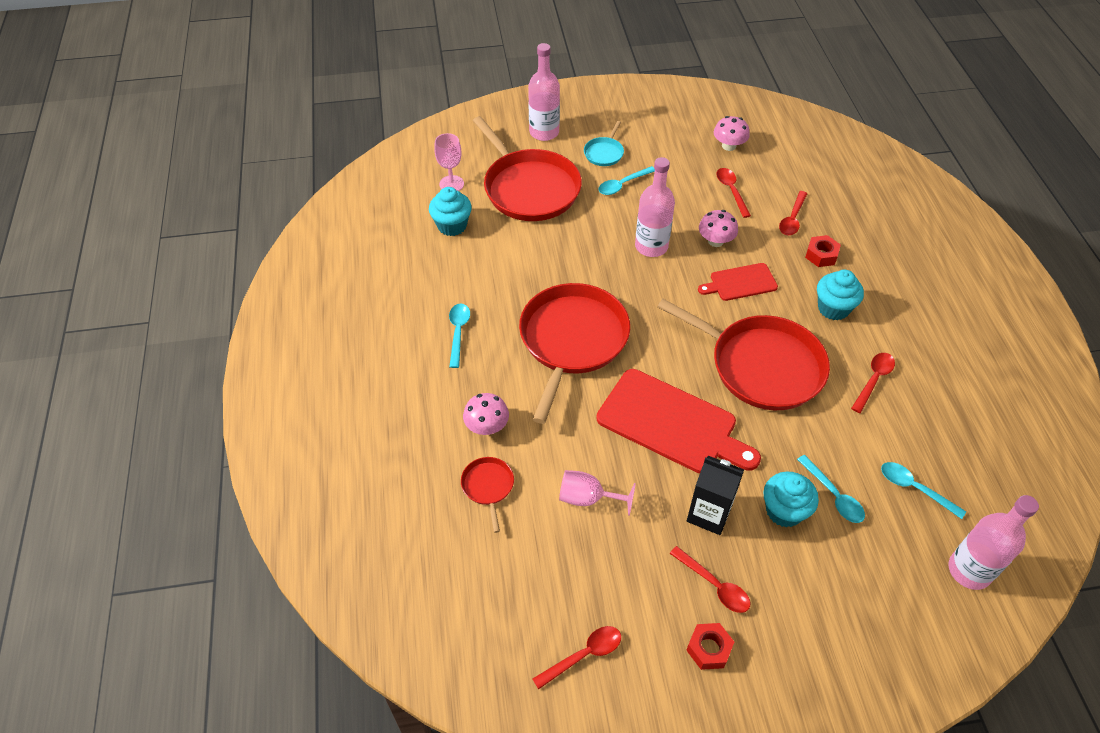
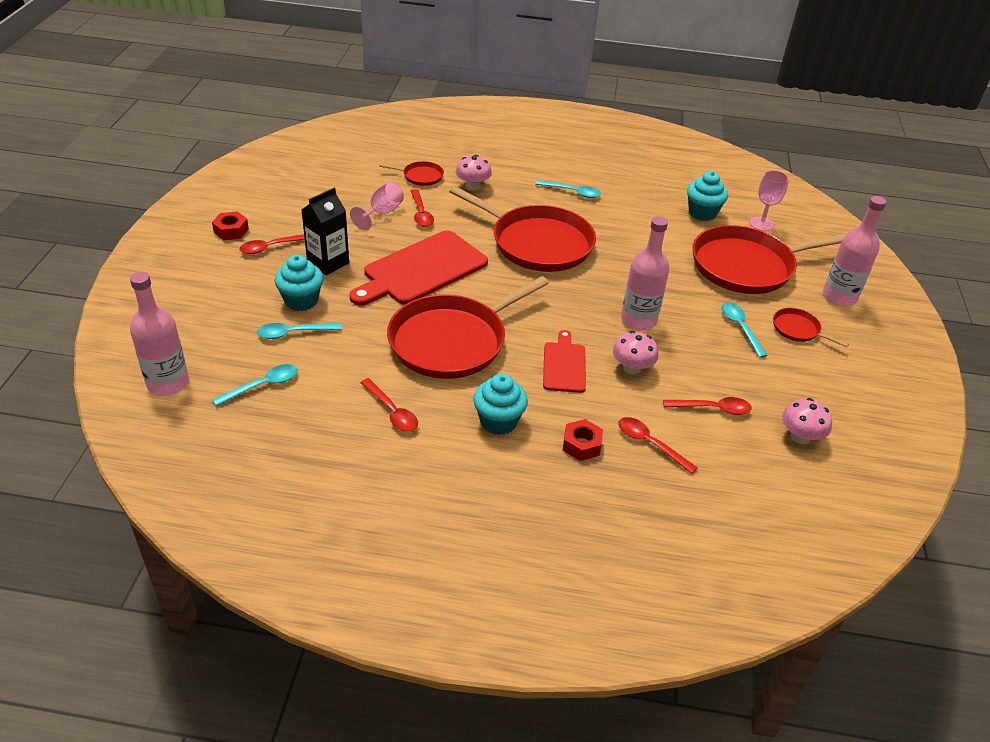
camera: 105 degrees right, 10 degrees down
(584, 655) = (271, 184): red spoon -> red spoon (421, 213)
(604, 153) = (798, 329): turquoise pan -> red pan

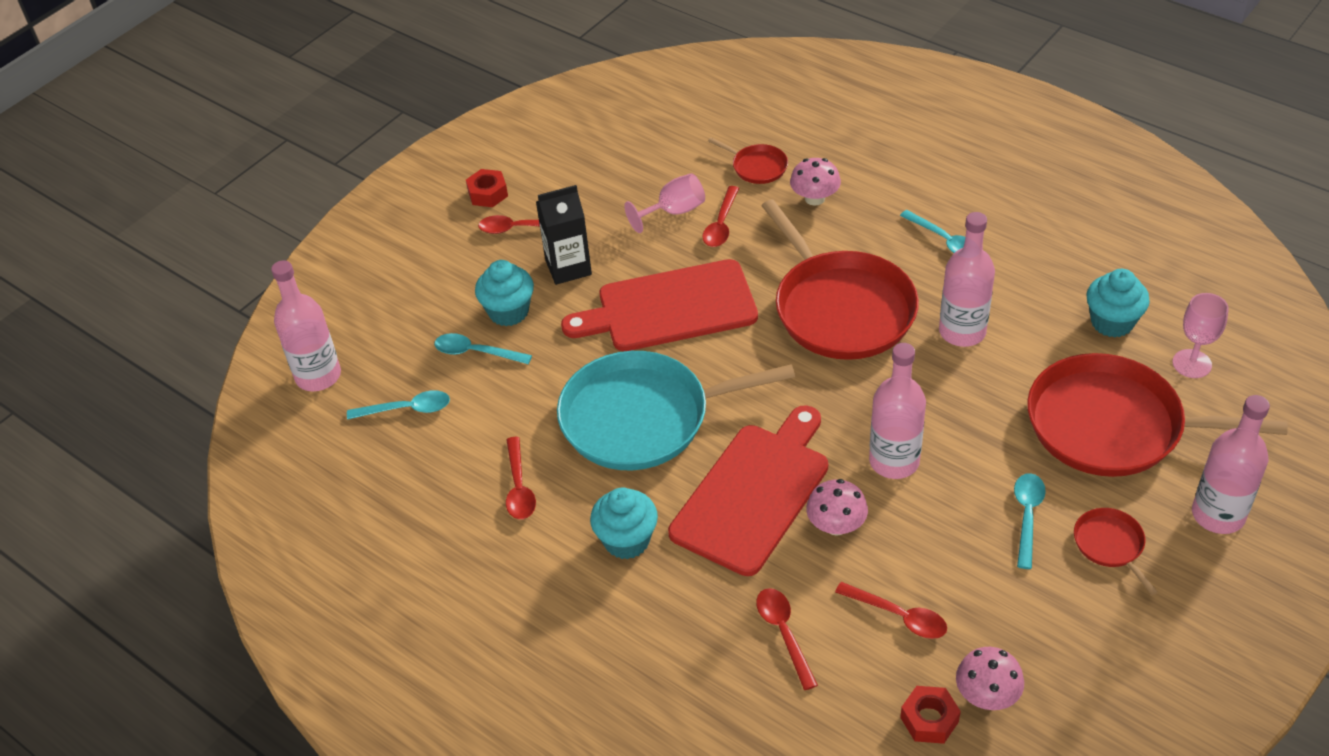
camera: 35 degrees right, 5 degrees up
(452, 341) = (643, 418): red pan -> turquoise pan
(564, 365) = (754, 493): red cutting board -> red cutting board, size x1.85
(581, 445) = (701, 604): red nut -> red nut (929, 719)
(622, 238) = (962, 331): none -> pink bottle

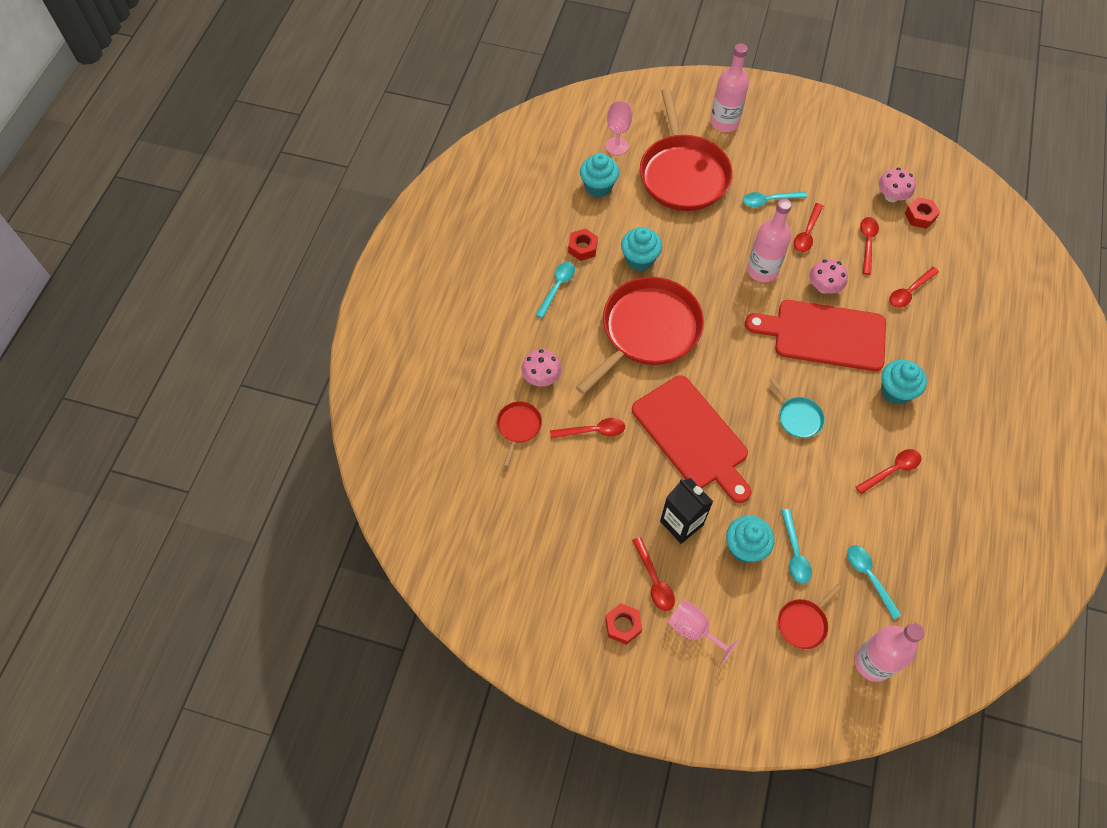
camera: 115 degrees left, 15 degrees up
(643, 418) = (798, 417): turquoise pan -> turquoise pan, size x0.43
(673, 212) = (591, 469): pink goblet -> pink goblet (694, 630)
(944, 542) = (807, 233): none -> red spoon
(962, 331) = (639, 259): pink bottle -> turquoise cupcake
(1002, 279) = (582, 248): none -> red nut
(1110, 545) = (769, 162): red pan -> red pan (803, 623)

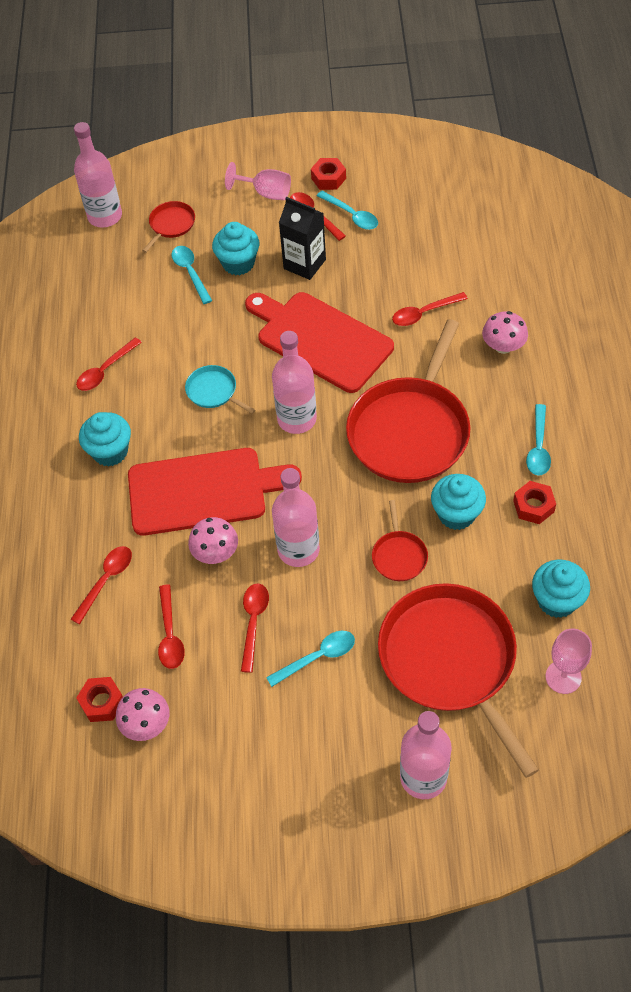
camera: 165 degrees right, 5 degrees down
(518, 427) = (501, 294): red pan -> red pan (399, 555)
(734, 370) = (297, 419): none -> pink bottle
(869, 577) = (117, 275): turquoise spoon -> turquoise spoon (352, 215)

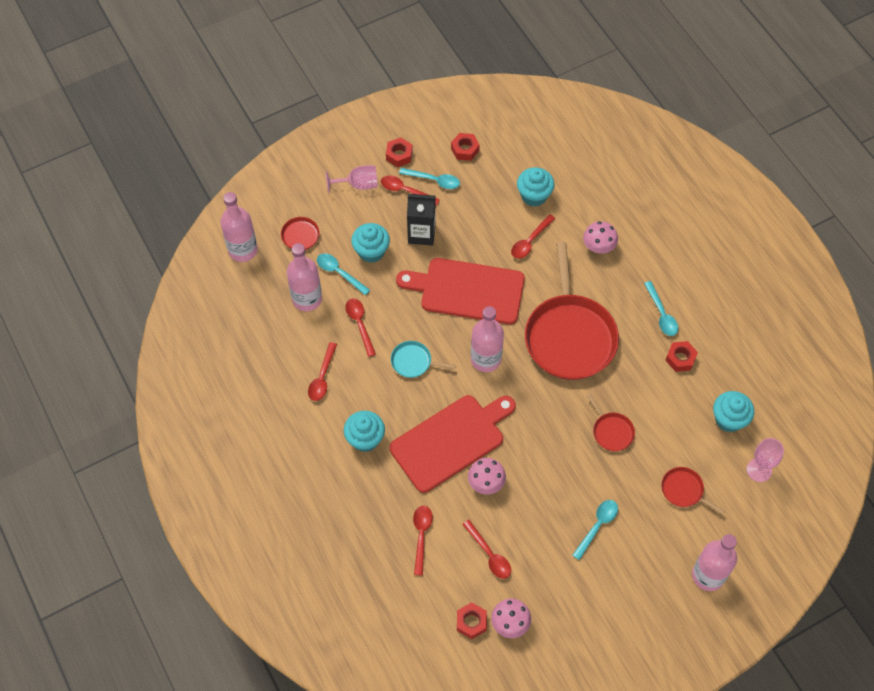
camera: 30 degrees left, 5 degrees up
(253, 622) = (541, 520): red spoon -> red spoon (359, 324)
(298, 550) = (542, 456): pink bottle -> pink bottle (307, 299)
(405, 196) = (465, 150): none -> red nut
(450, 661) = (684, 490): red pan -> red pan, size x0.43
(456, 514) = (633, 385): turquoise cupcake -> turquoise cupcake (534, 196)

